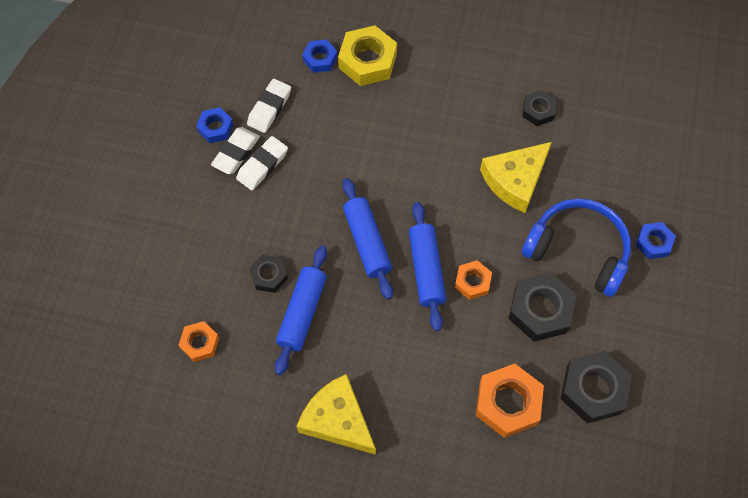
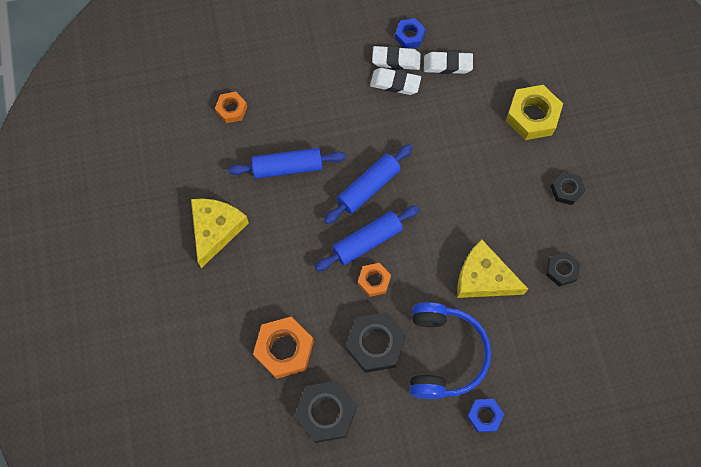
camera: 65 degrees right, 5 degrees up
(269, 275) = (306, 130): black nut -> black nut (566, 190)
(320, 59) = (513, 80): blue nut -> none

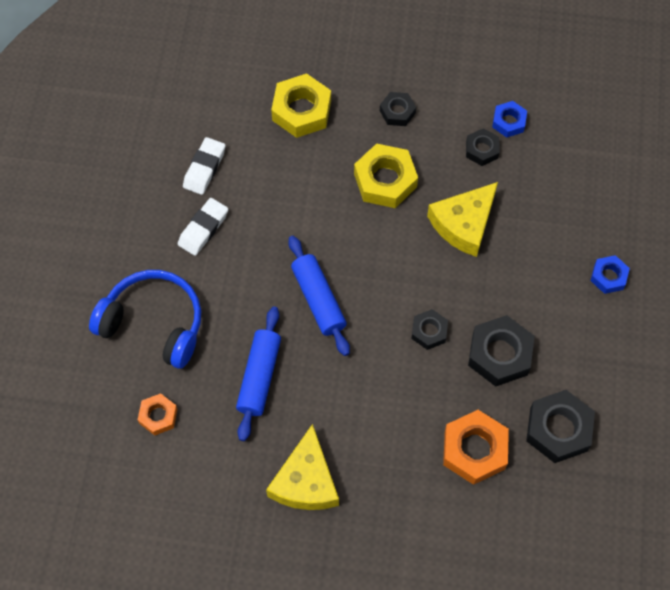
camera: 70 degrees left, 5 degrees down
(216, 230) = (305, 481): yellow cheese -> yellow cheese turned 120 degrees counterclockwise
(367, 241) = (381, 323): blue rolling pin -> none
(374, 281) = (429, 331): orange nut -> black nut
(396, 60) = (174, 218): white eraser -> none
(409, 36) = (150, 193): blue nut -> blue nut (509, 122)
(444, 354) = (533, 291): blue headphones -> blue headphones (154, 323)
(496, 202) = (385, 180): none -> yellow nut

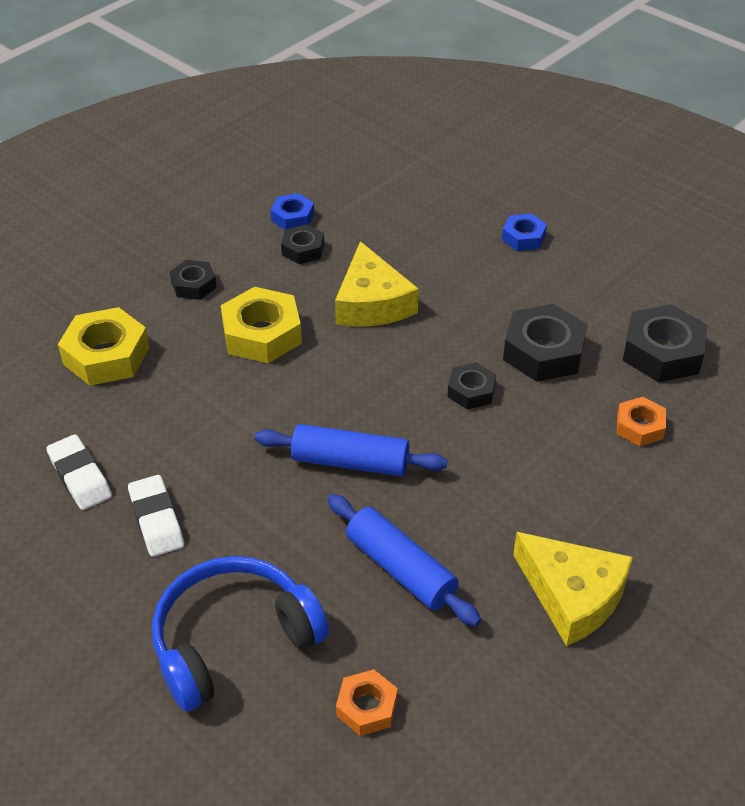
camera: 55 degrees left, 20 degrees down
(474, 450) = (639, 426): orange nut -> orange nut, size x0.57

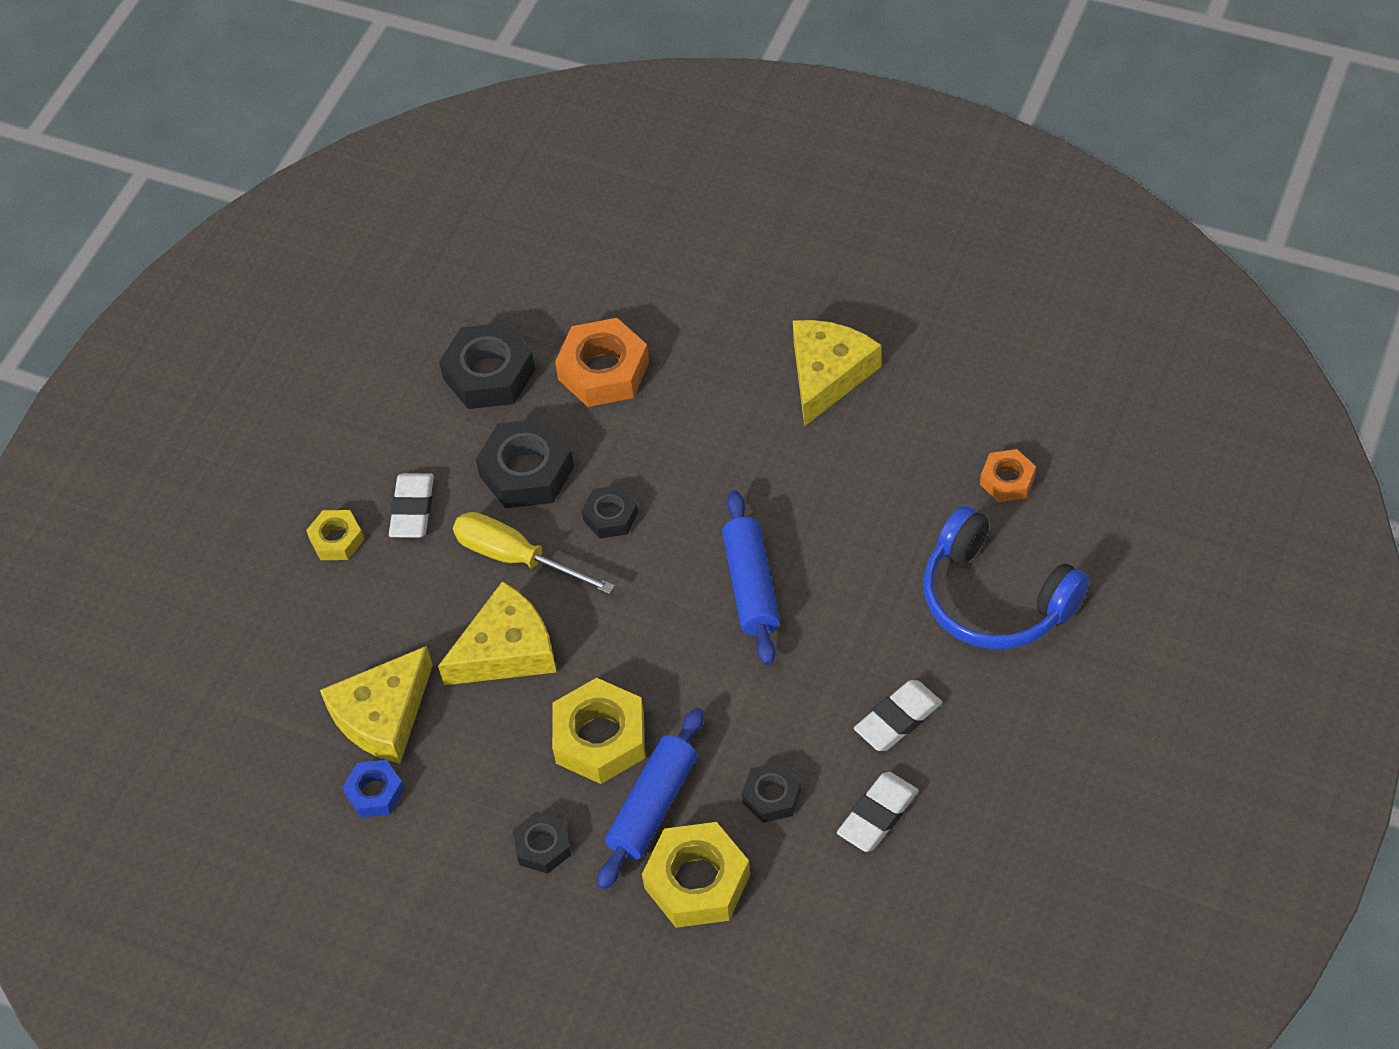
camera: 105 degrees left, 10 degrees up
(303, 249) = (435, 756): black nut -> black nut (771, 796)
(353, 232) = (383, 715): none -> yellow cheese
(401, 569) = (859, 503): blue rolling pin -> blue rolling pin (653, 806)
(456, 326) = (516, 558): none -> yellow screwdriver
(523, 237) = (337, 539): blue nut -> yellow nut
(534, 280) = (412, 509): none -> white eraser
(639, 426) = (603, 371): orange nut -> orange nut, size x1.74

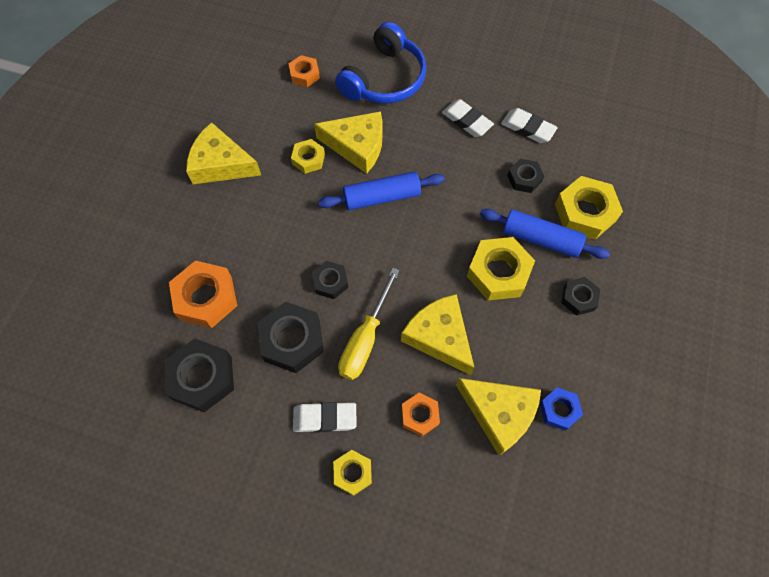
camera: 100 degrees left, 10 degrees up
(397, 619) = (420, 415): none -> orange nut
(830, 487) = (308, 159): none -> yellow nut
(852, 554) = (357, 146): none -> yellow cheese

